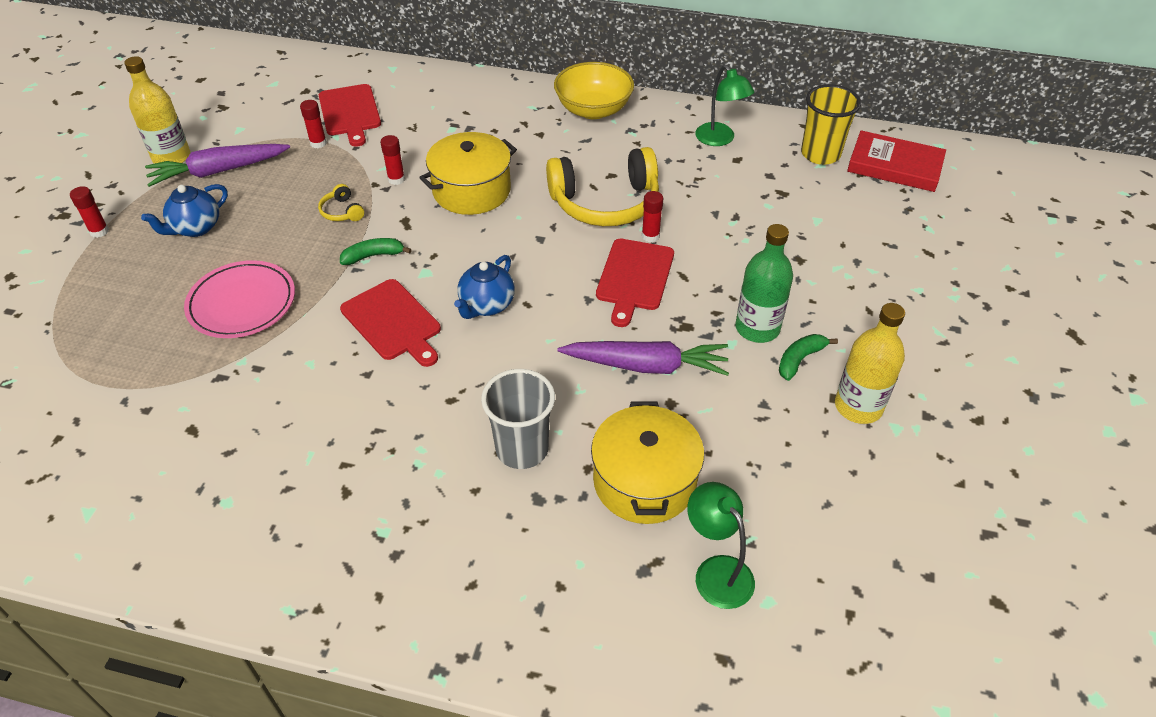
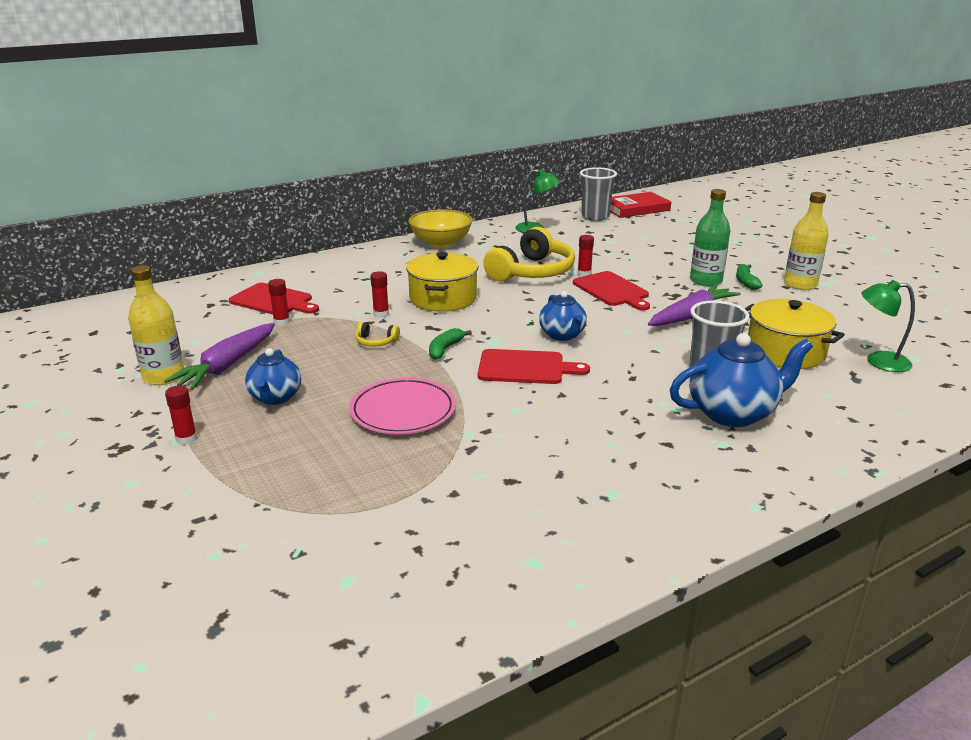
camera: 45 degrees left, 20 degrees down
(453, 508) = (733, 413): none -> blue teapot
(820, 154) = (595, 216): yellow cup -> grey cup

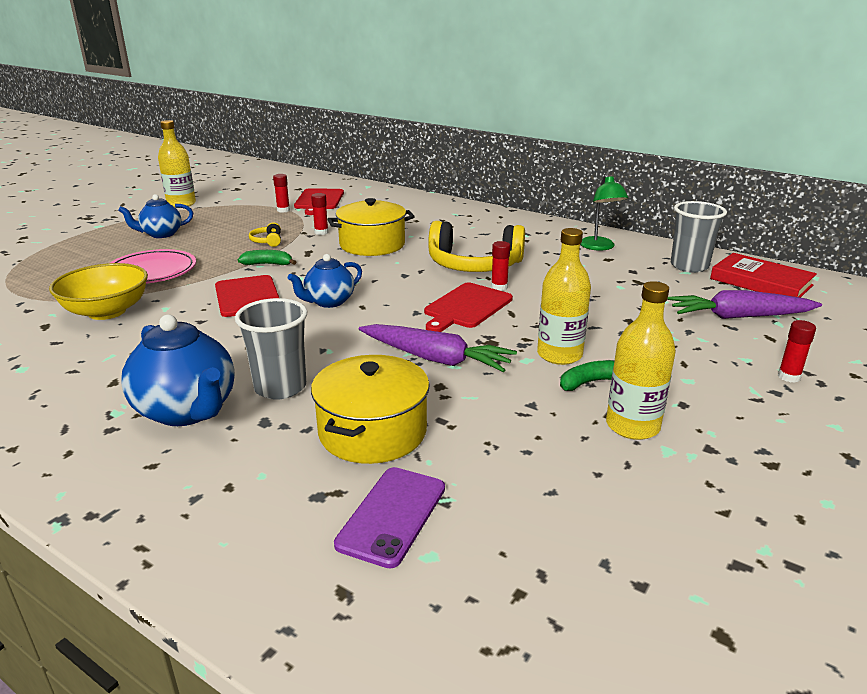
camera: 65 degrees right, 0 degrees up
(186, 439) = (100, 227): red glue stick -> red glue stick (789, 377)
(227, 365) = (204, 213): purple carrot -> purple carrot (739, 317)
(441, 243) = (502, 220): yellow bowl -> yellow bowl (107, 311)
(706, 281) = (559, 355): green bottle -> yellow bottle
(878, 361) = (392, 515): green lamp -> purple phone

